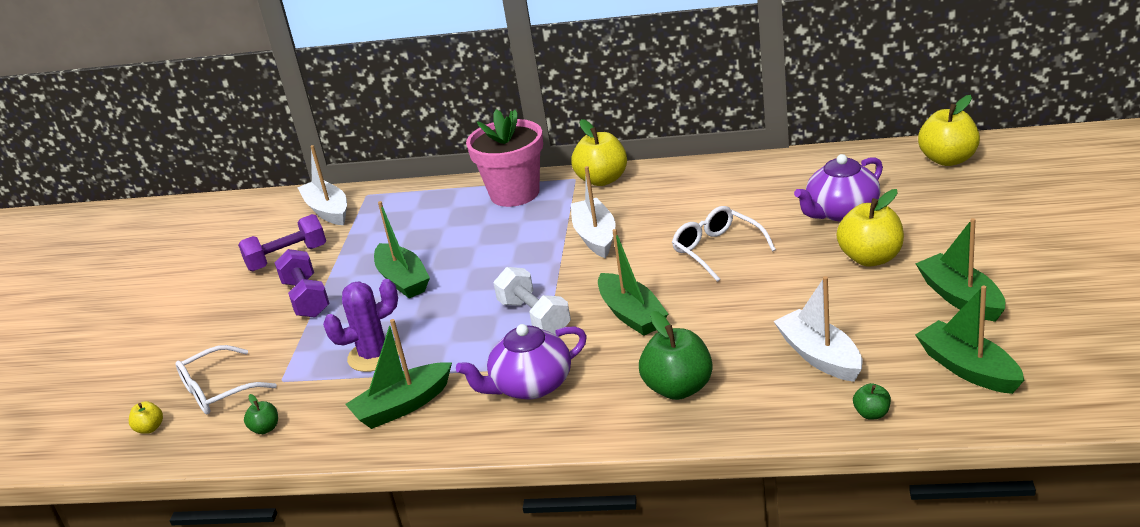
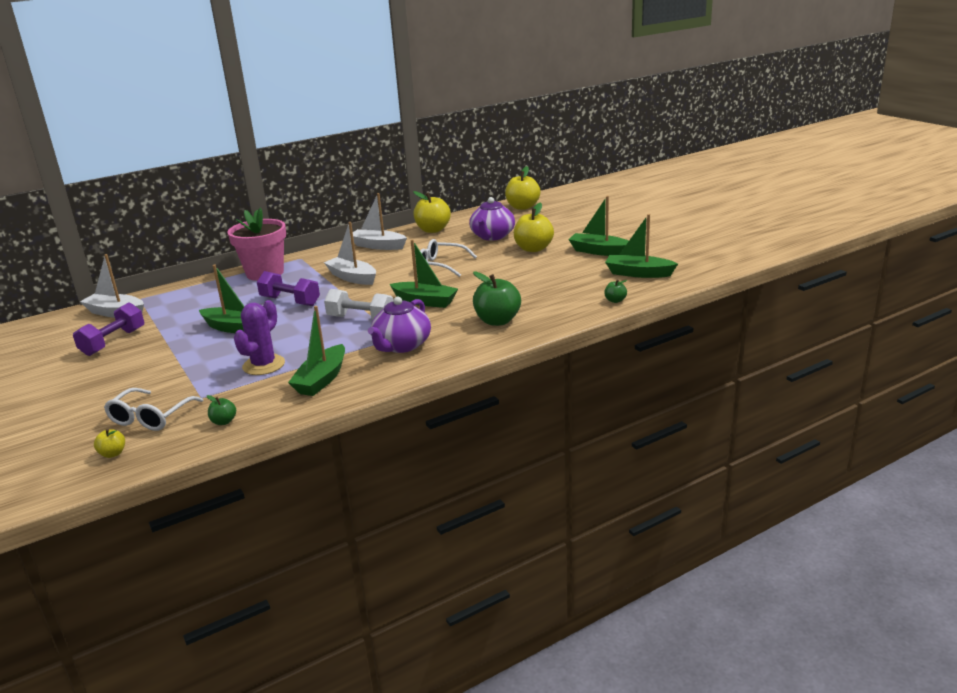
camera: 40 degrees left, 5 degrees down
(306, 298) = (162, 356): purple dumbbell -> purple dumbbell (290, 301)
(602, 180) = (321, 255): yellow apple -> yellow apple (433, 230)
(820, 356) = (558, 289): white boat -> white boat (378, 246)

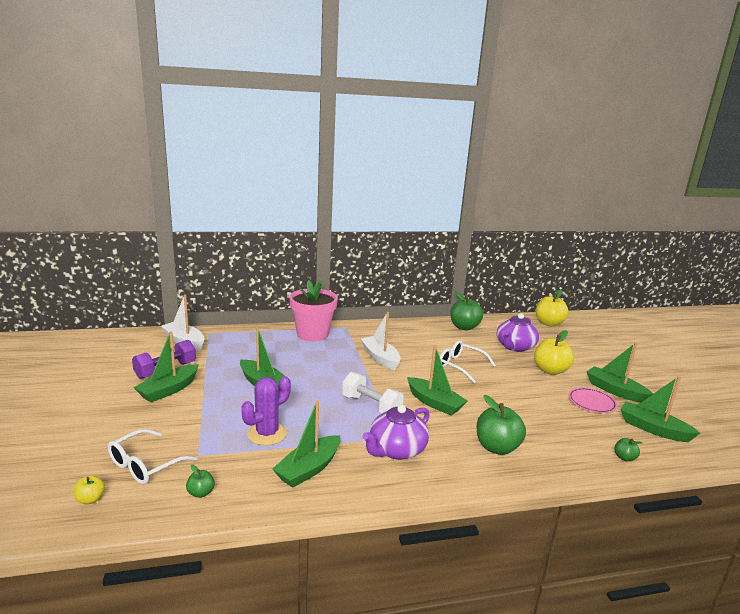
camera: 15 degrees right, 5 degrees down
(130, 357) = (169, 390): none -> green boat
(290, 301) = (320, 368): purple dumbbell -> none
(378, 246) = (413, 331): white boat -> none
(433, 230) = (464, 327): yellow apple -> green apple
(579, 266) = (591, 402): none -> pink plate

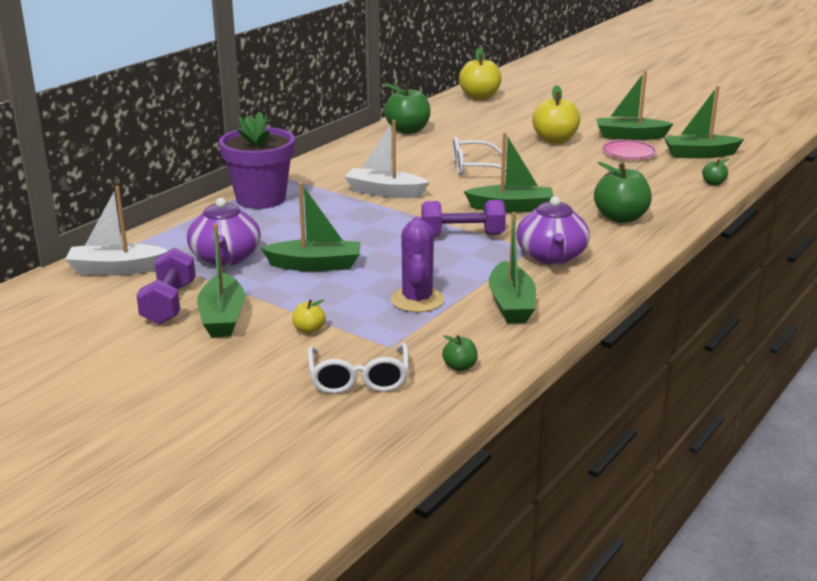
camera: 40 degrees left, 5 degrees up
(90, 499) = (371, 426): yellow apple -> yellow apple (309, 330)
(312, 334) = (261, 199): pink flower pot -> purple flower pot
(371, 406) = (462, 235): white dumbbell -> purple dumbbell
(515, 347) = (489, 131): purple teapot -> purple teapot (225, 258)

